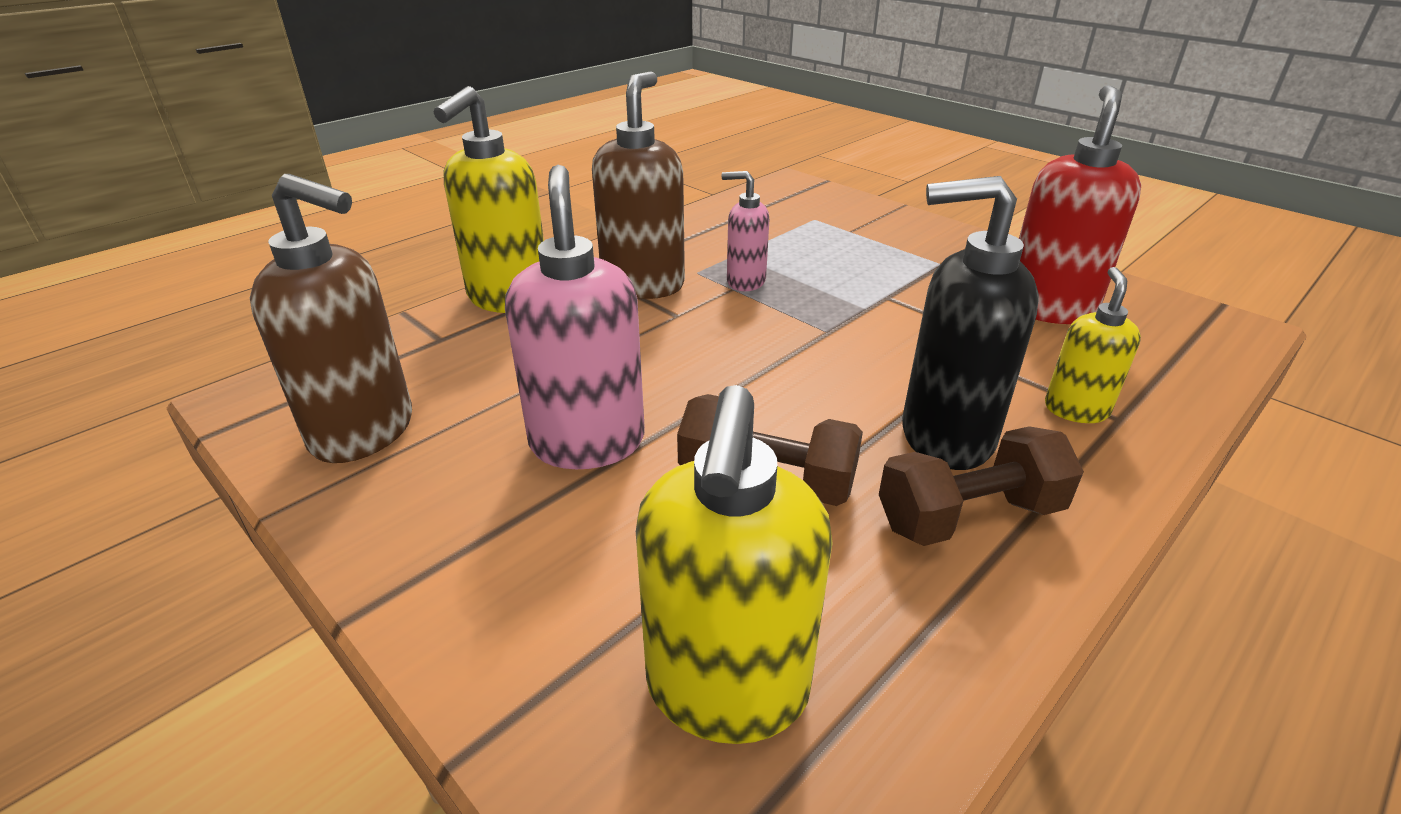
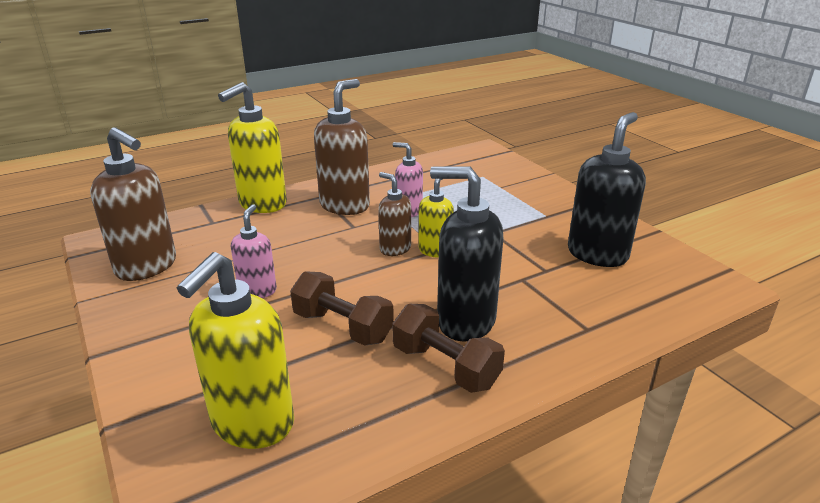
camera: 15 degrees right, 5 degrees down
(587, 442) = (258, 290): pink soap dispenser -> pink soap dispenser, size x0.57
(763, 340) = (395, 249): none -> brown soap dispenser
(969, 516) = (445, 366): brown dumbbell -> brown dumbbell turned 45 degrees clockwise
(1048, 308) = (597, 254): red soap dispenser -> black soap dispenser
(1076, 409) = (562, 319): yellow soap dispenser -> yellow soap dispenser (435, 250)

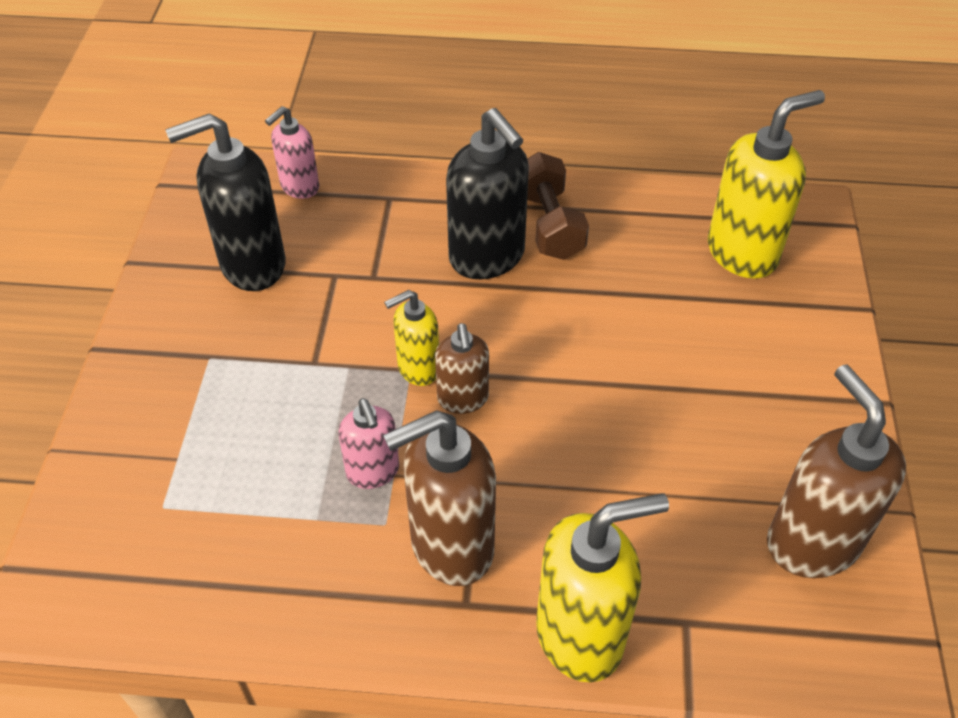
camera: 145 degrees left, 20 degrees up
(258, 290) = (676, 412): pink soap dispenser -> pink soap dispenser (299, 187)
(343, 327) = (610, 310): brown dumbbell -> none

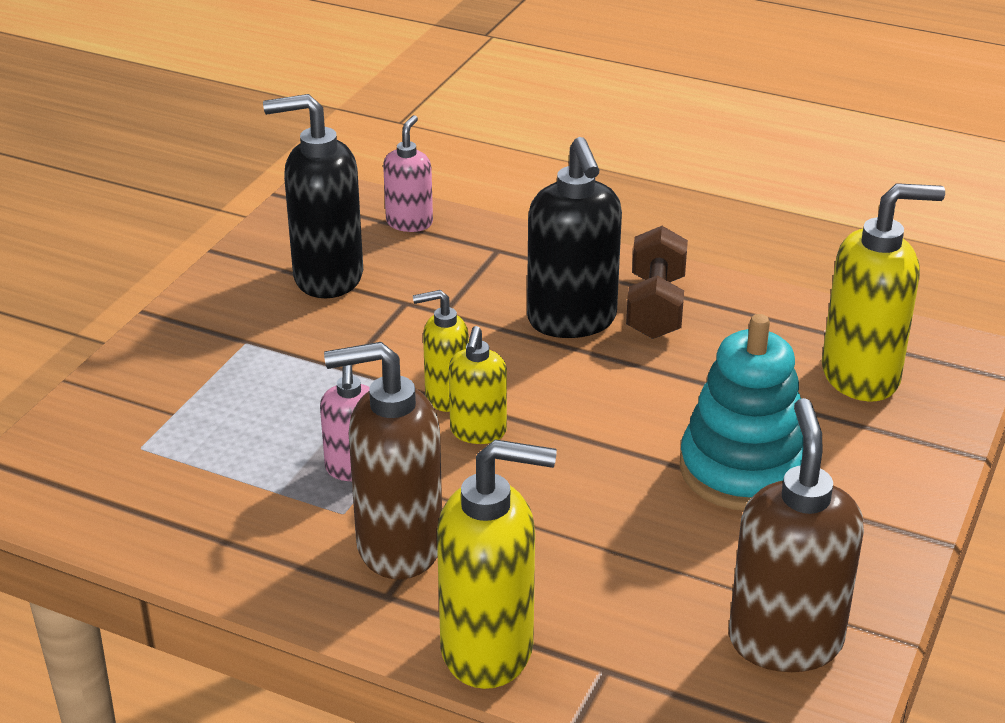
camera: 20 degrees right, 15 degrees down
(299, 187) = (409, 223): pink soap dispenser -> pink soap dispenser turned 135 degrees clockwise
(463, 399) = (478, 432): brown soap dispenser -> yellow soap dispenser
(697, 375) = (743, 470): none -> turquoise stacking toy

